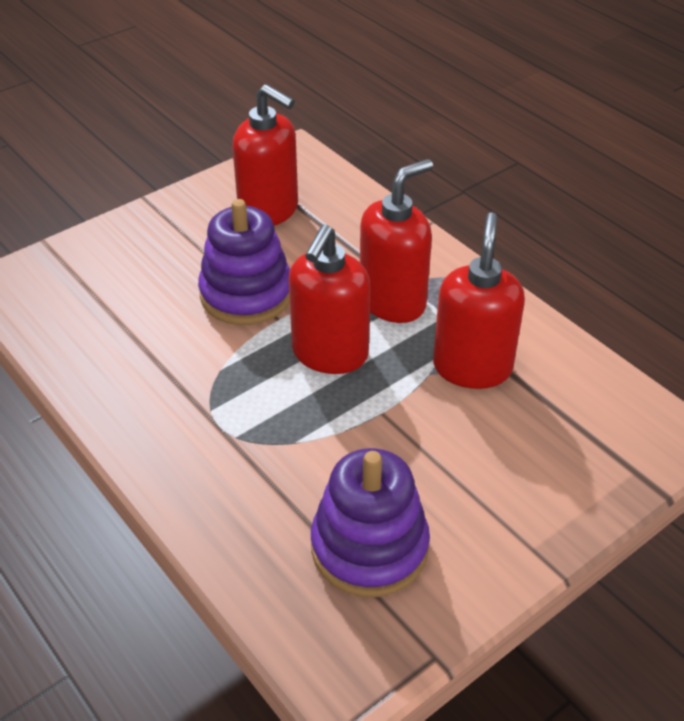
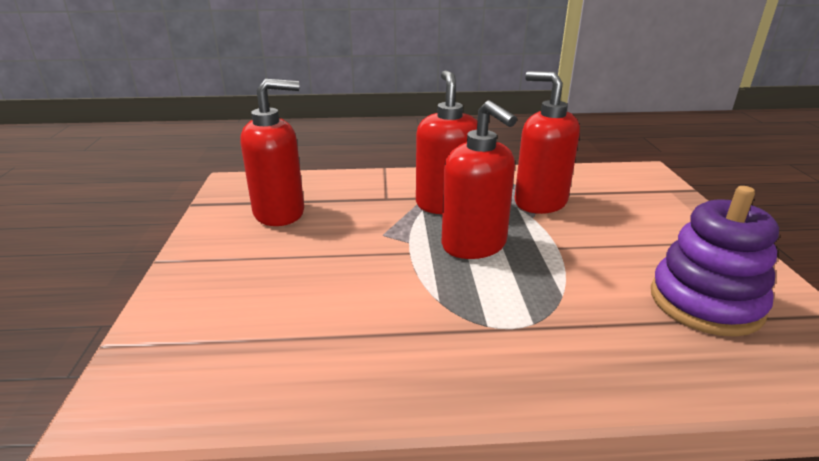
camera: 55 degrees left, 15 degrees down
(246, 294) = (361, 255): purple stacking toy -> none

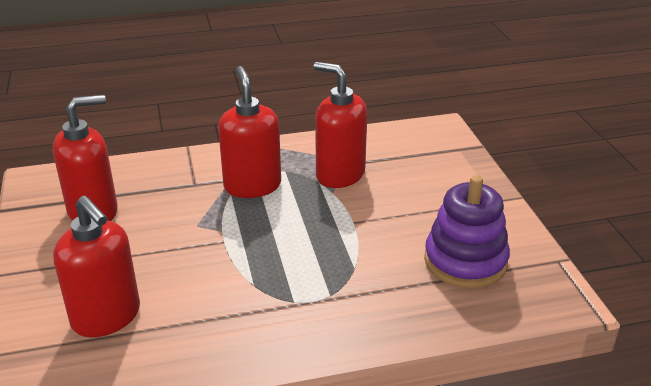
camera: 10 degrees left, 5 degrees up
(474, 245) = (280, 228): red soap dispenser -> red soap dispenser (106, 317)

